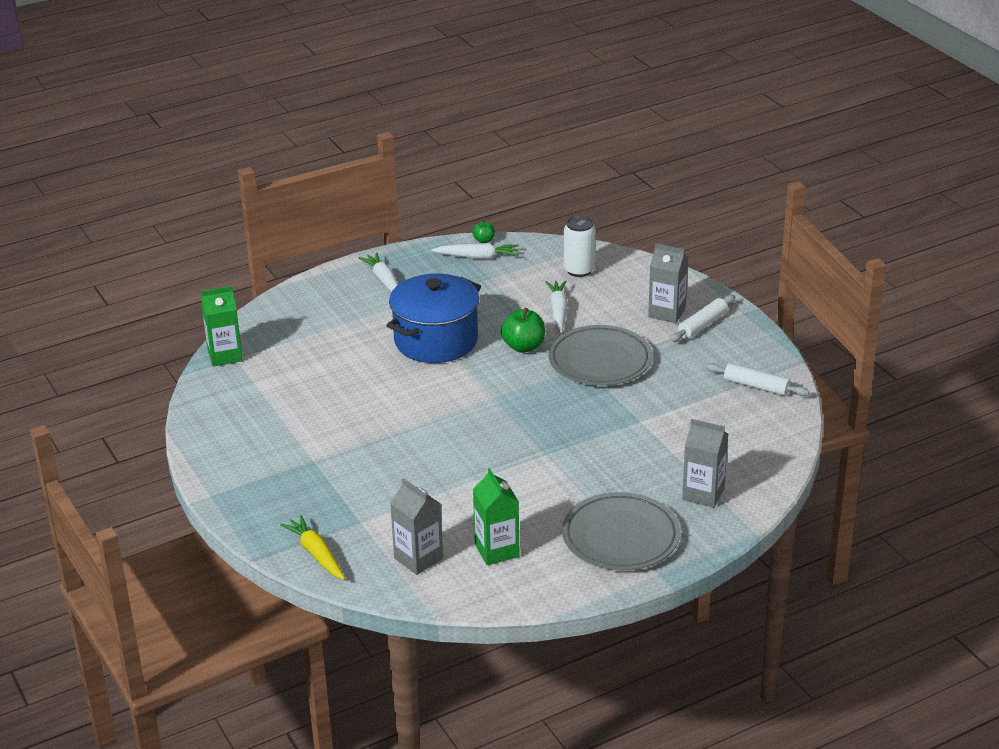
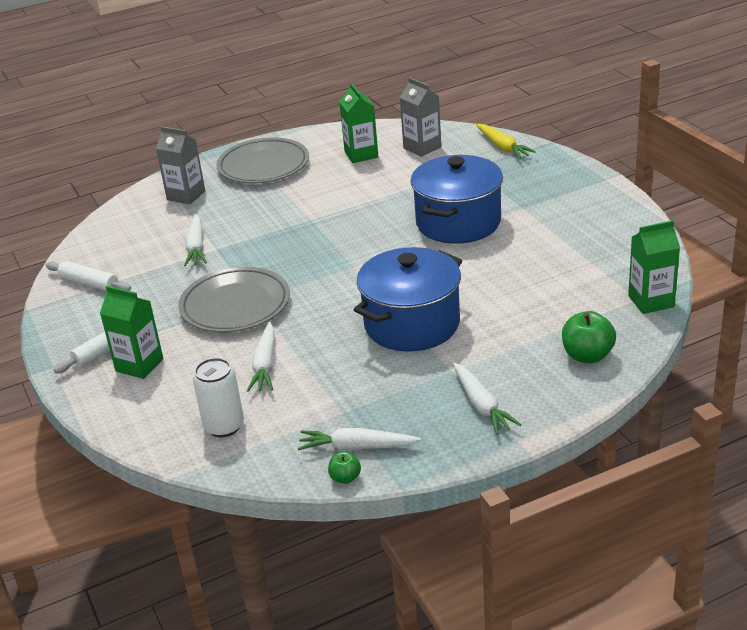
camera: 175 degrees left, 0 degrees up
(384, 443) = (458, 222): none -> blue pot
(523, 347) = (314, 319): green apple -> green apple (587, 355)
(662, 423) = (196, 247): none -> white carrot
(667, 313) = (139, 365): grey carton -> green carton

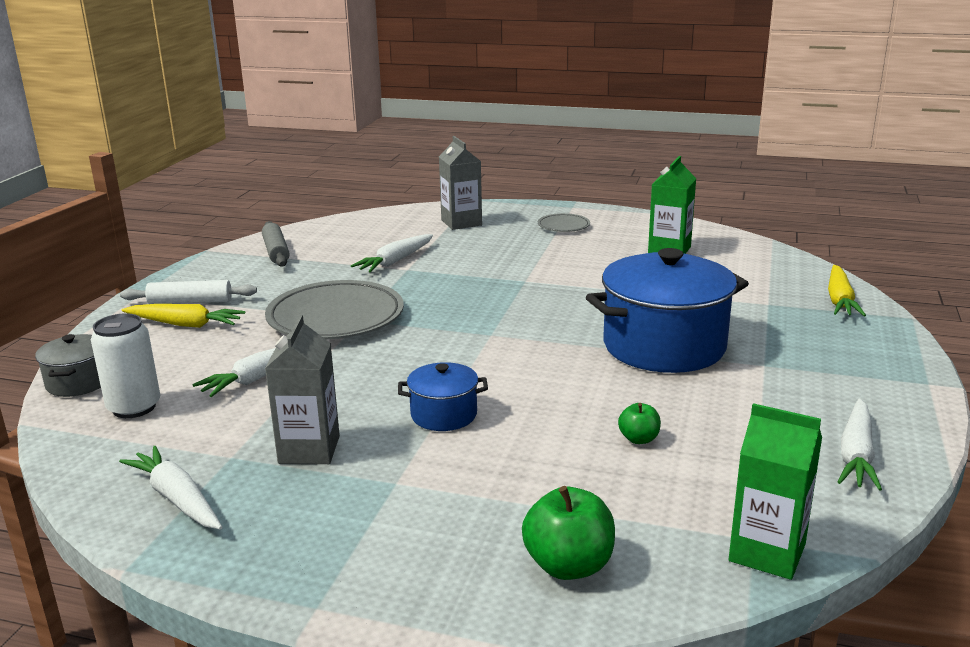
camera: 40 degrees right, 10 degrees down
(89, 283) = (276, 252): white rolling pin -> grey rolling pin
(139, 365) = (185, 324): green carton -> yellow carrot
(150, 437) = (78, 382): none -> grey pot
(263, 166) = (563, 226): grey plate -> grey plate, size x0.47
(345, 478) = (111, 521): green apple -> green apple (639, 439)
(412, 324) = (444, 415): blue pot -> blue pot, size x0.48
(422, 147) = (743, 267): grey carton -> grey carton (309, 450)
(481, 405) = (356, 540): white carrot -> white carrot (856, 454)

